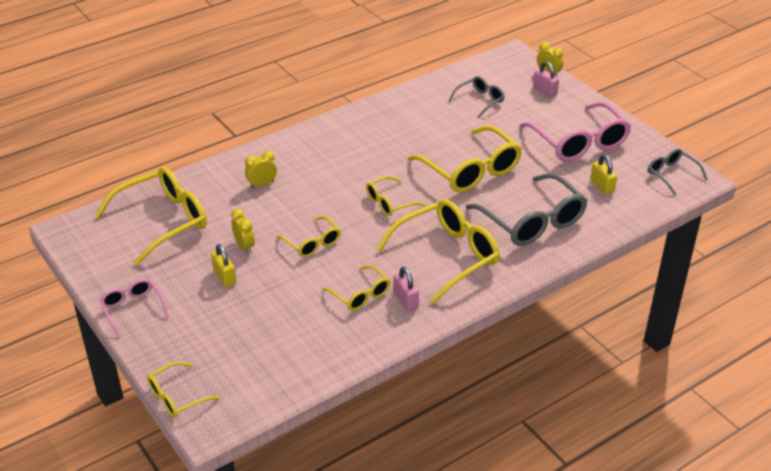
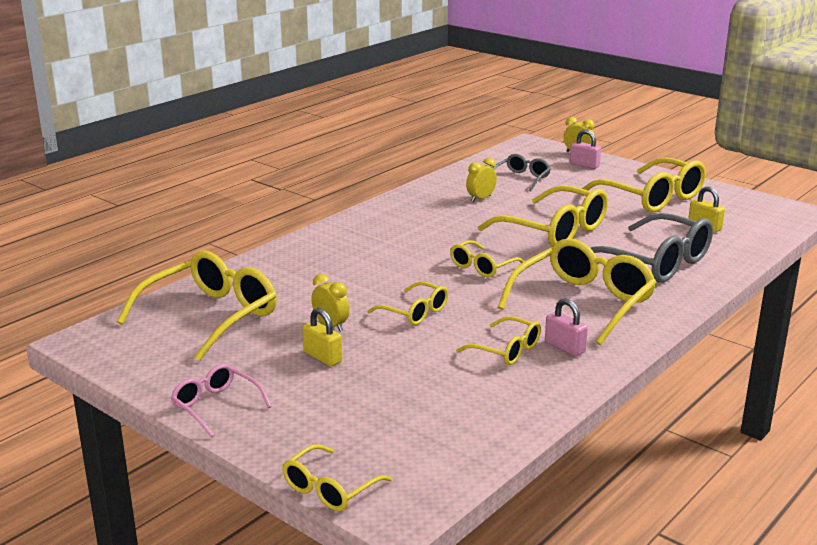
camera: 15 degrees left, 15 degrees down
(262, 184) = (318, 270): yellow clock -> yellow clock (480, 199)
(579, 143) = (652, 198): pink glasses -> yellow glasses
(671, 174) = (767, 210): grey glasses -> none

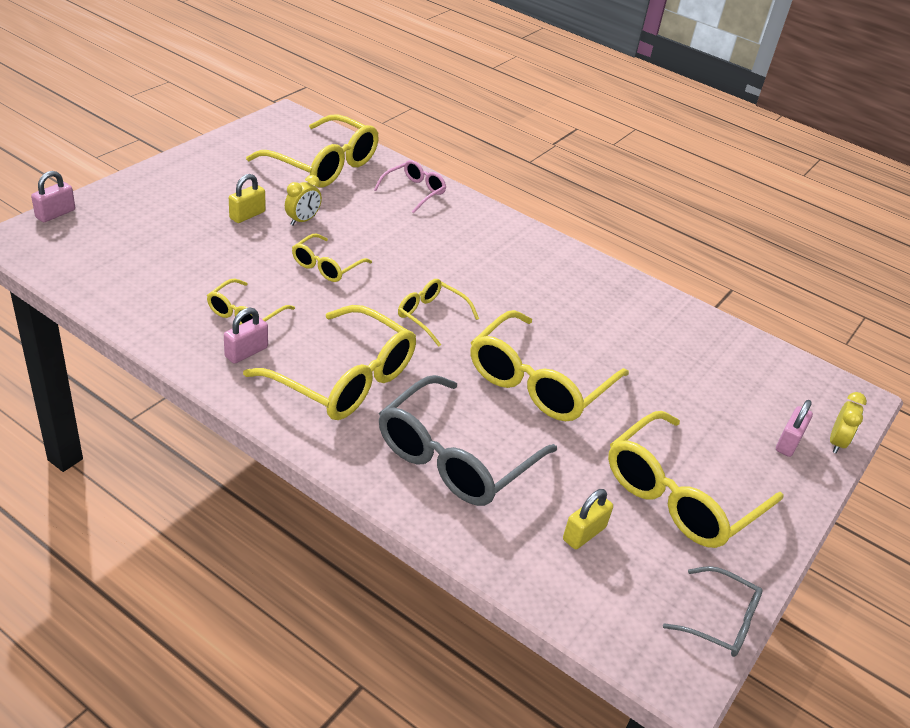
camera: 80 degrees right, 15 degrees up
(215, 406) = (181, 169): pink glasses -> pink glasses (414, 191)
(329, 489) = (55, 214): yellow glasses -> pink padlock
(480, 199) = (626, 332): yellow clock -> none
(522, 178) = (708, 374): grey glasses -> grey glasses (721, 621)

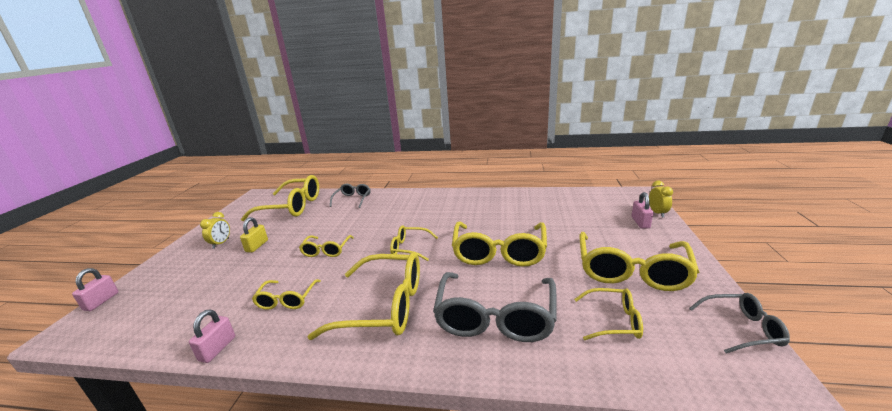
camera: 20 degrees left, 15 degrees down
(246, 352) = (301, 323): pink padlock -> pink padlock (217, 348)
(303, 220) = (296, 235): yellow clock -> yellow clock (221, 243)
(414, 191) = (353, 199): pink glasses -> grey glasses
(584, 533) = (614, 321): yellow padlock -> yellow glasses

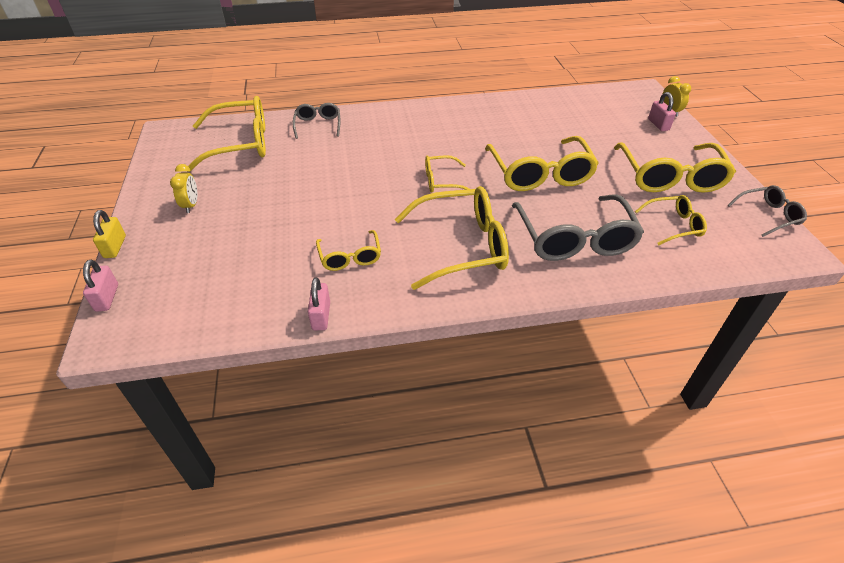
camera: 20 degrees left, 20 degrees up
(257, 246) = (247, 202): yellow padlock -> yellow padlock (115, 247)
(326, 251) = (345, 196): yellow glasses -> none

